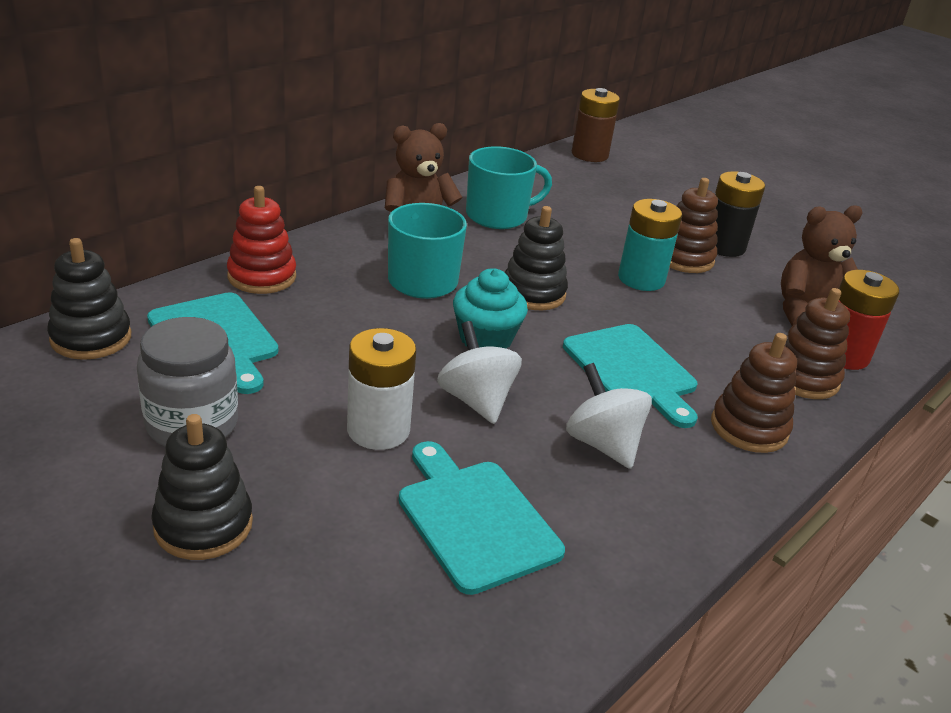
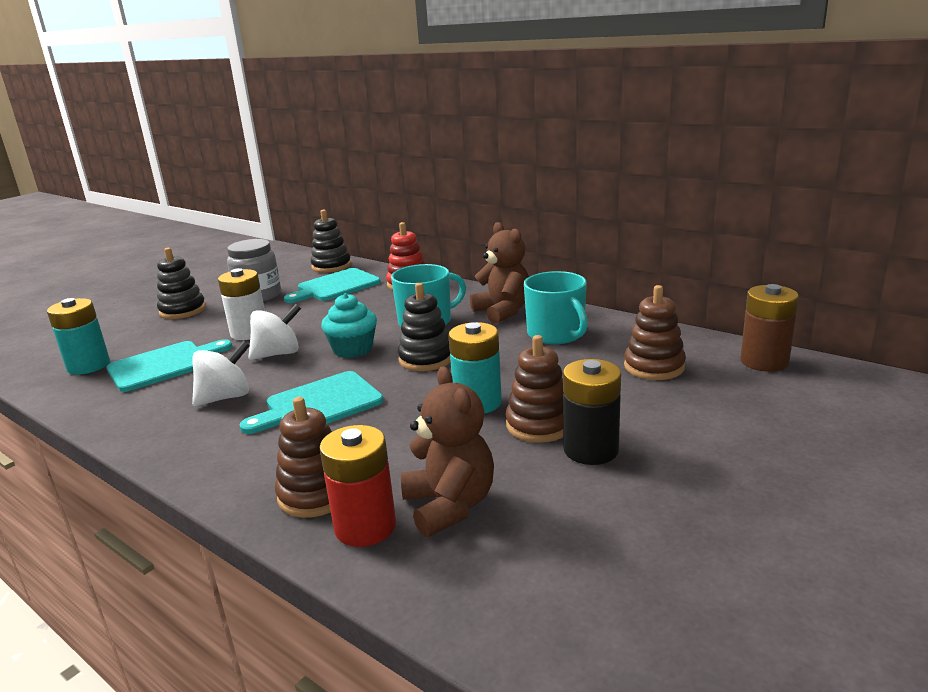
camera: 90 degrees right, 10 degrees down
(441, 629) = (88, 366): none -> turquoise battery
(749, 428) = (237, 459): brown stacking toy -> brown stacking toy (654, 366)

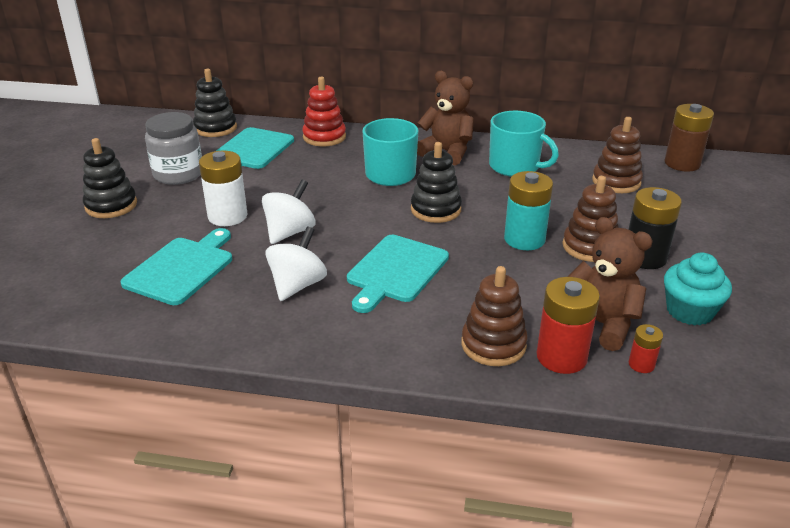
camera: 30 degrees left, 10 degrees up
(88, 366) = (90, 288): turquoise battery -> none
(353, 349) = (357, 213): turquoise cupcake -> turquoise cupcake (689, 311)
(440, 562) = (641, 364): none -> red battery

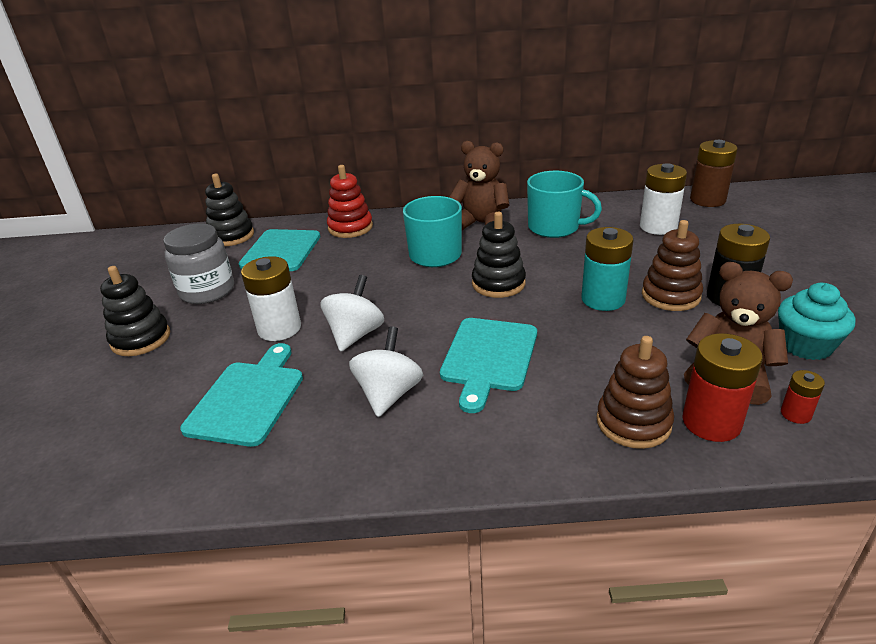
camera: 10 degrees left, 0 degrees up
(616, 182) = (658, 227): brown stacking toy -> white battery

